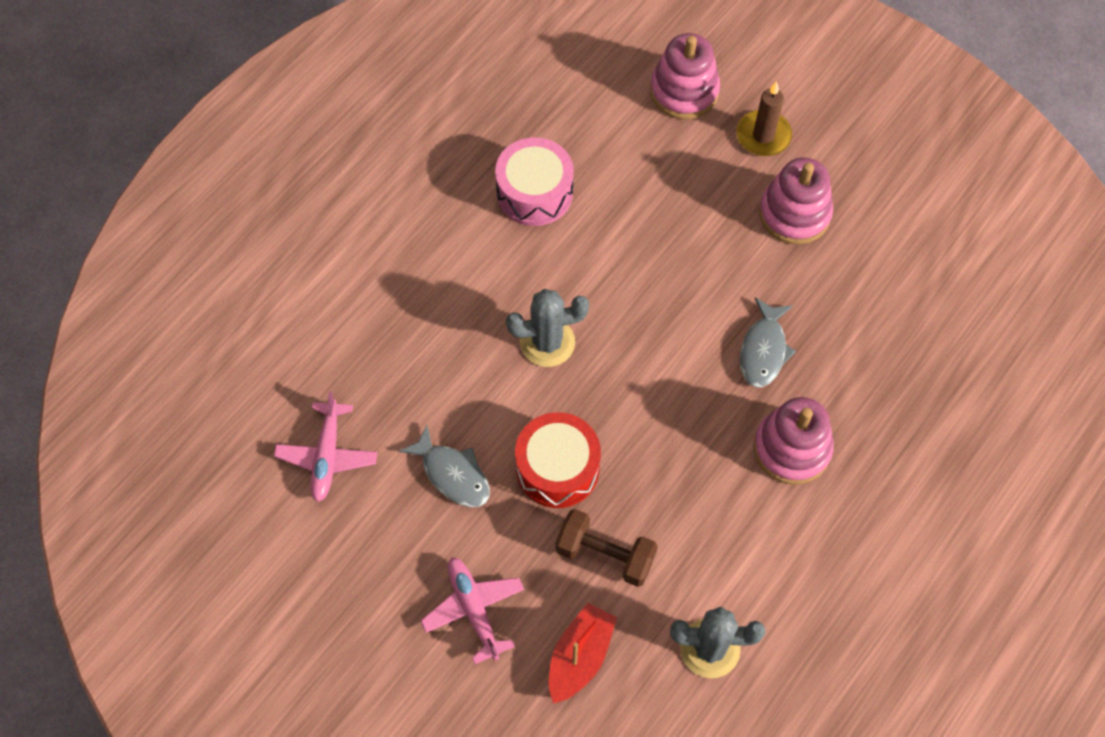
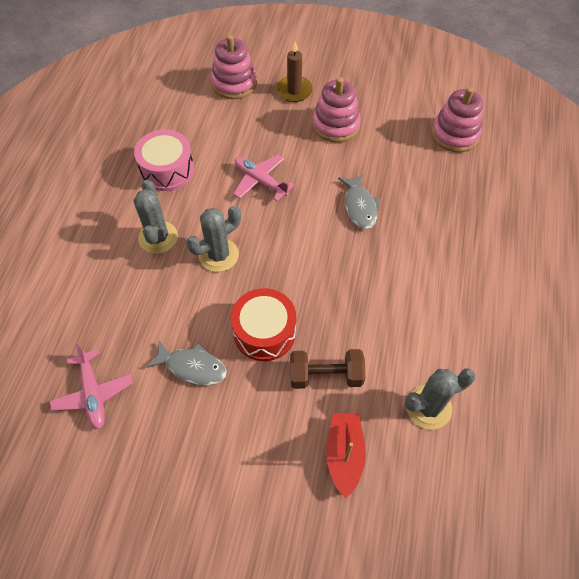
camera: 25 degrees left, 5 degrees down
(473, 609) = (251, 456): pink plane -> pink plane (260, 181)
(482, 286) = (158, 237): none -> grey cactus
(792, 448) = (409, 257): pink stacking toy -> pink stacking toy (455, 134)

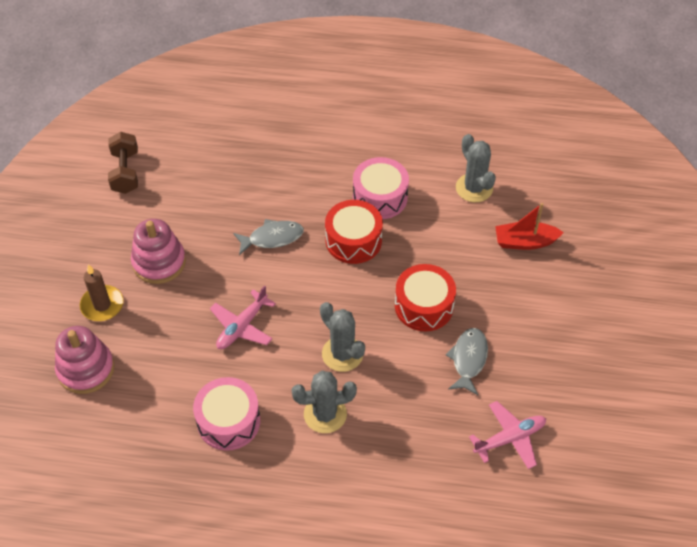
camera: 95 degrees left, 5 degrees down
(326, 375) = (459, 257): brown dumbbell -> brown dumbbell (125, 172)
(354, 275) = (353, 240): none -> red drum
(412, 304) = (380, 197): none -> pink drum
(455, 134) = (174, 161): pink stacking toy -> none

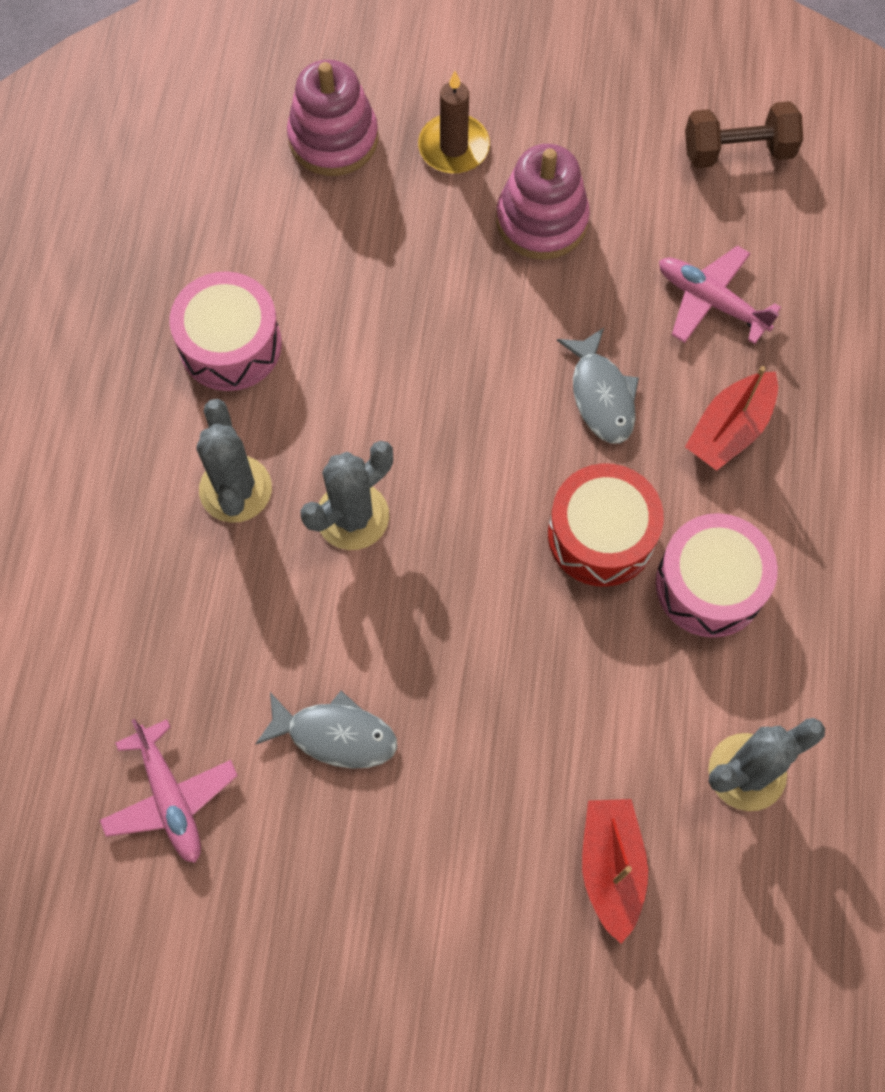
camera: 90 degrees right, 15 degrees up
(242, 327) = (410, 355): pink plane -> pink plane (710, 301)
(295, 185) = (729, 429): none -> red boat
(424, 306) = (453, 659): red drum -> none

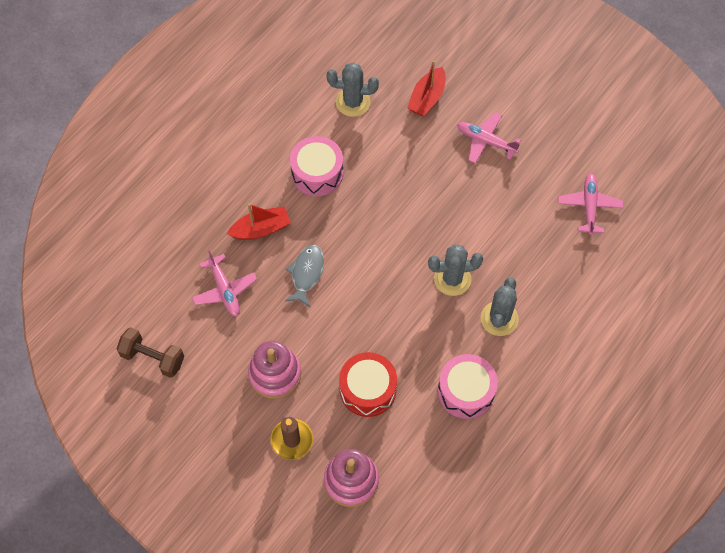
camera: 150 degrees left, 5 degrees down
(335, 734) = (508, 195): grey fish -> none
(441, 832) = (485, 141): none -> pink plane
(601, 535) = (348, 215): red drum -> red drum (368, 389)

